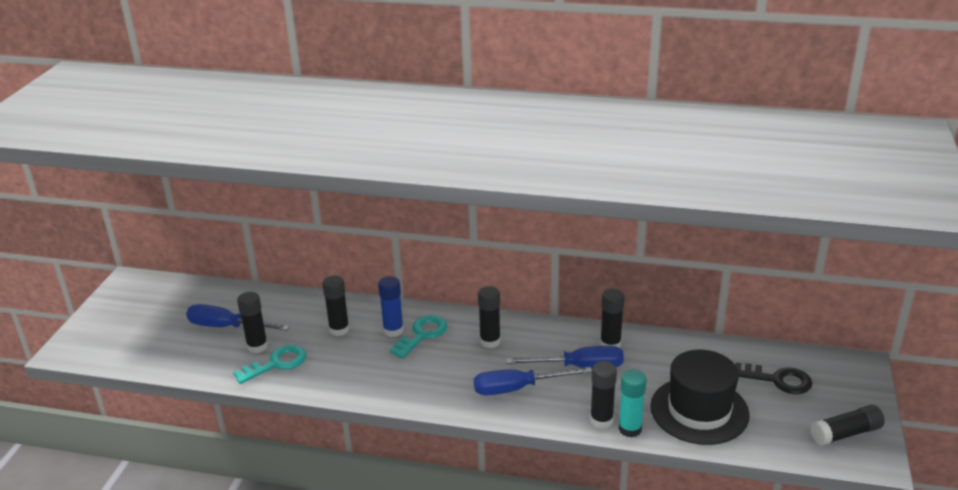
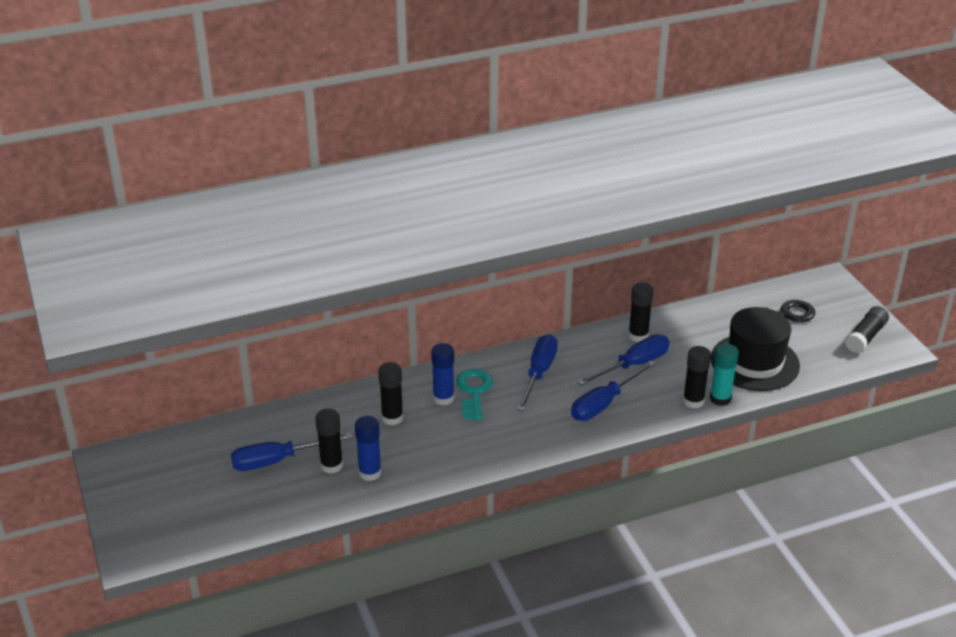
camera: 35 degrees left, 5 degrees up
(276, 364) = (370, 473): turquoise key -> blue glue stick
(490, 341) = (539, 373): black glue stick -> blue screwdriver

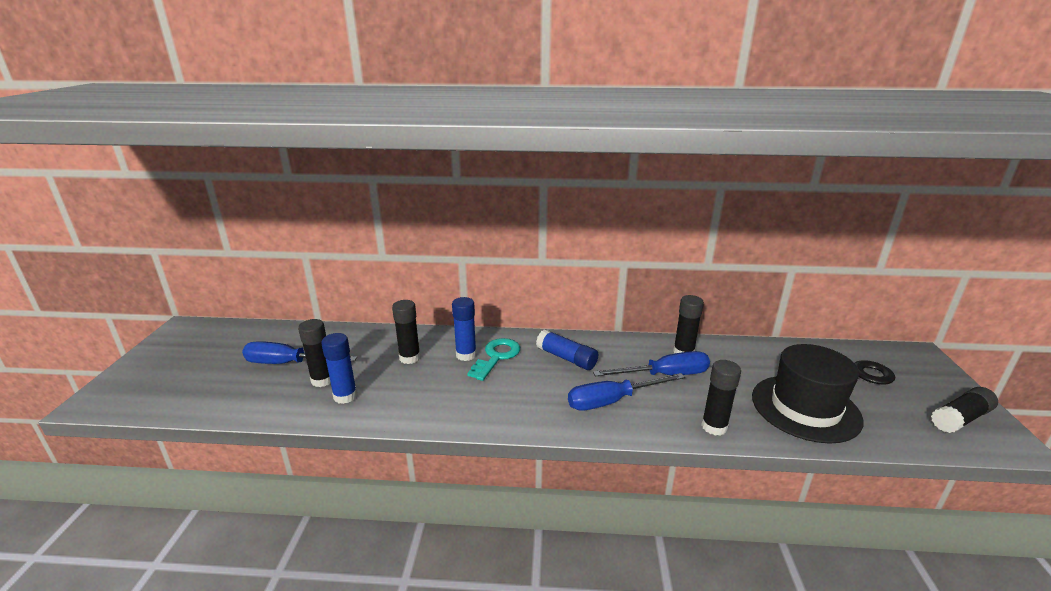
camera: 25 degrees right, 10 degrees down
(539, 373) = (566, 358): blue screwdriver -> blue glue stick
(720, 398) = (748, 433): turquoise glue stick -> none

